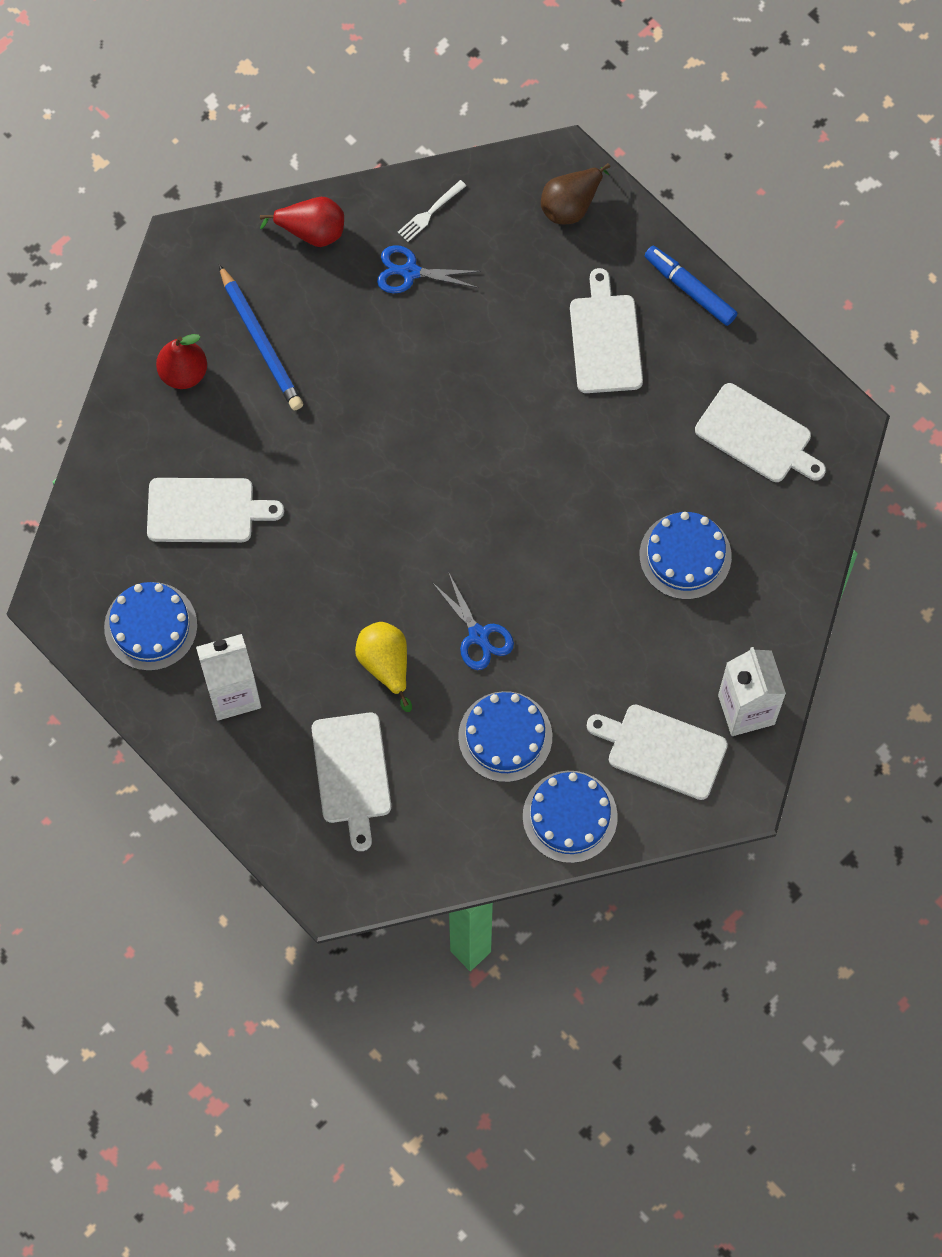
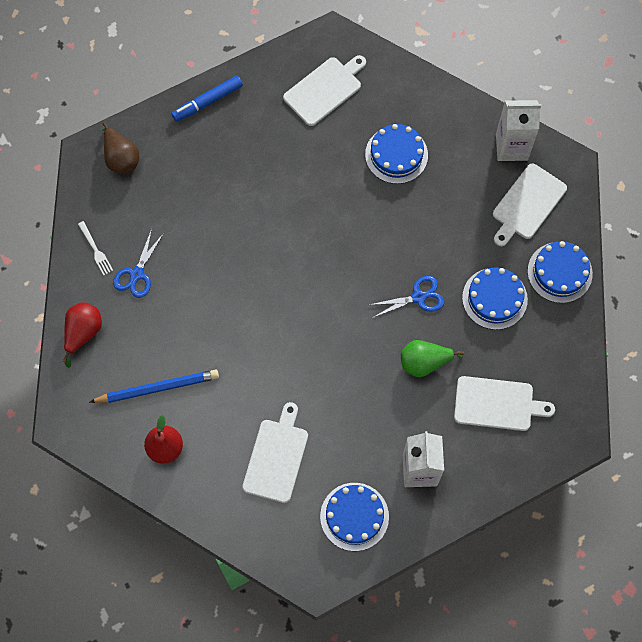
camera: 75 degrees left, 0 degrees up
(386, 664) = (424, 362): yellow pear -> green pear
(605, 339) = (227, 163): white cutting board -> none

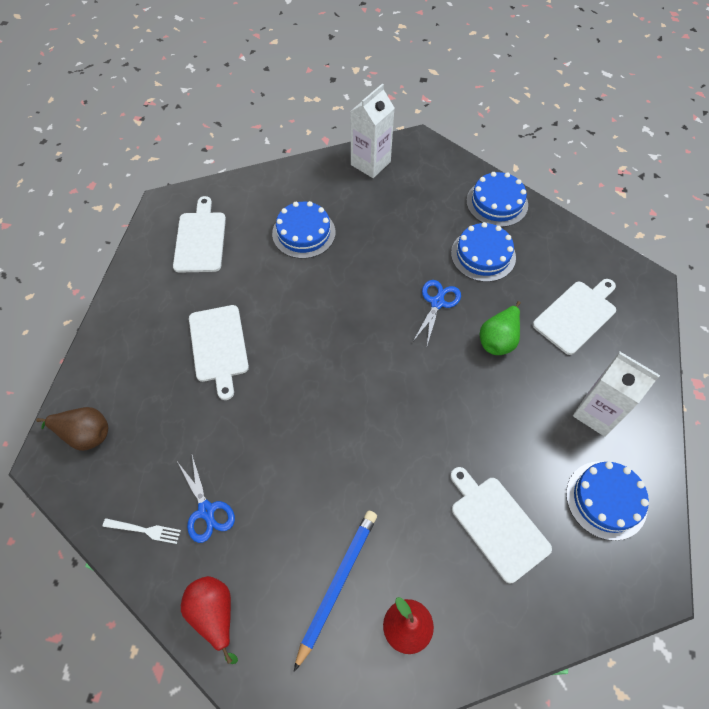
camera: 50 degrees left, 10 degrees down
(207, 102) = (115, 326): blue marker -> none
(527, 204) = (424, 184): white cutting board -> white cutting board (219, 346)

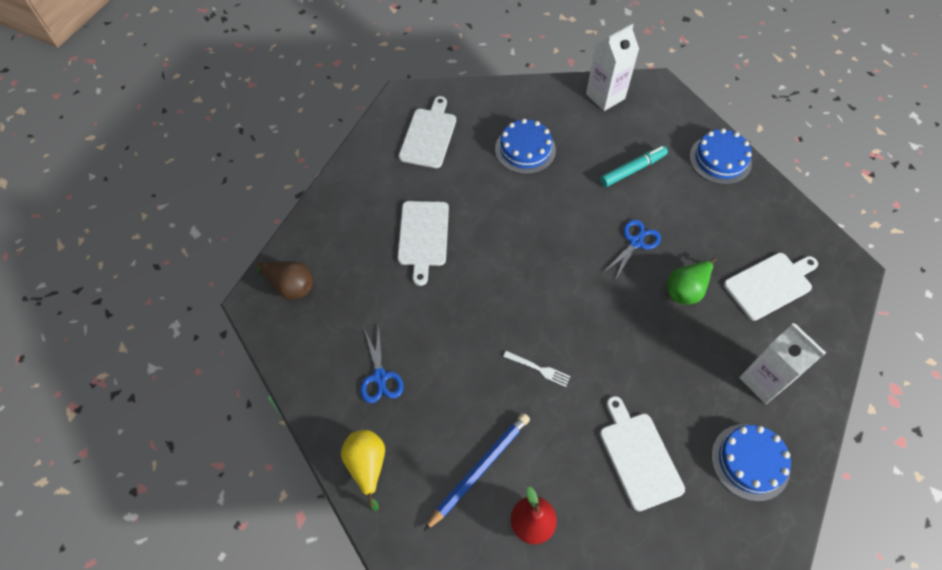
camera: 15 degrees right, 0 degrees up
(145, 530) = (324, 380): white fork -> white fork (539, 369)
(214, 614) = (367, 466): red pear -> yellow pear
(415, 231) = (632, 170): none -> turquoise marker
(483, 255) = (692, 207): blue cake -> none

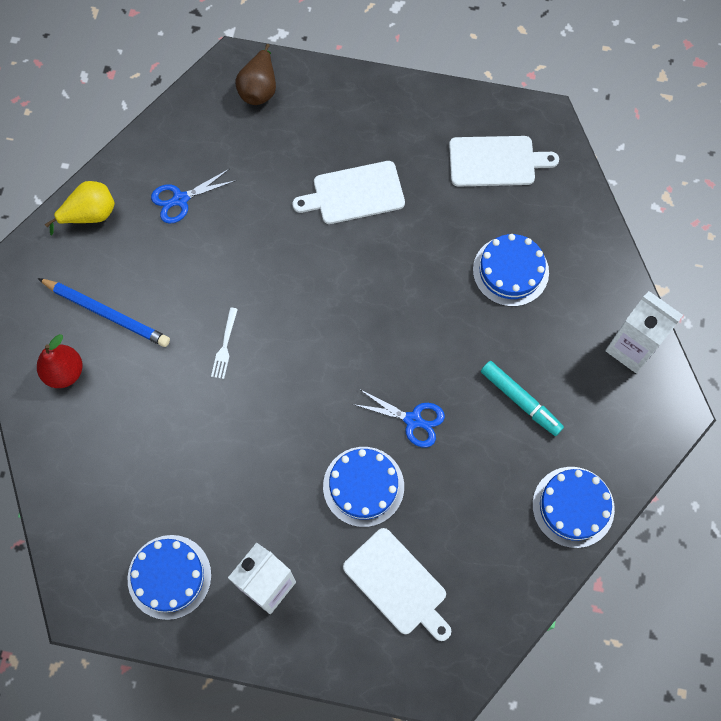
camera: 75 degrees right, 10 degrees up
(639, 457) = (150, 461): white cutting board -> none
(686, 289) = (363, 486): green pear -> blue cake

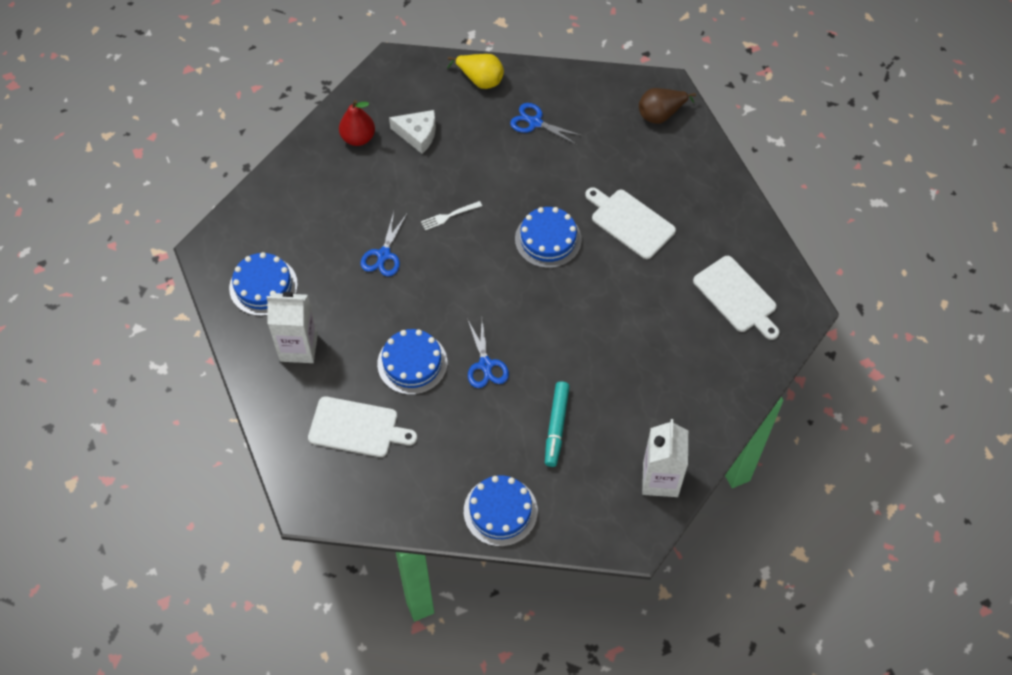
camera: 55 degrees right, 10 degrees down
(107, 313) = (417, 134): blue pencil -> white cheese
(222, 435) = (384, 255): none -> blue scissors
(397, 584) = (357, 428): white cutting board -> white cutting board turned 90 degrees counterclockwise
(510, 271) = (655, 359): blue cake -> blue cake (548, 239)

